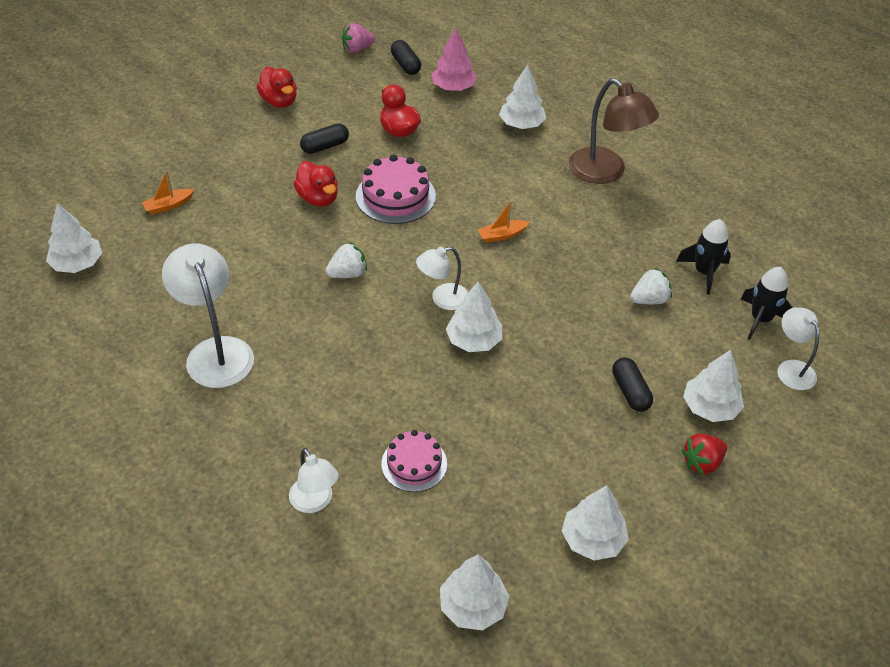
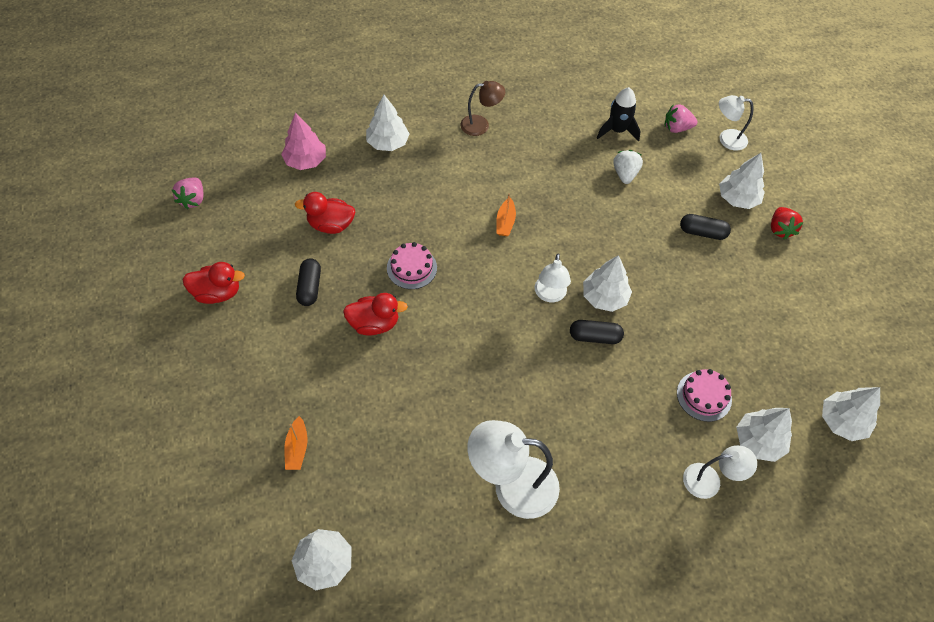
camera: 60 degrees left, 10 degrees up
(348, 274) = (481, 345): white strawberry -> none
(395, 196) = (412, 268): pink cake -> pink cake, size x0.66
(405, 65) = (247, 177): black capsule -> black capsule (594, 337)
(592, 540) = (816, 323): white tree -> white tree (758, 441)
(605, 172) = (481, 125): brown lamp -> brown lamp, size x0.59
(760, 319) = (676, 128): black rocket -> pink strawberry

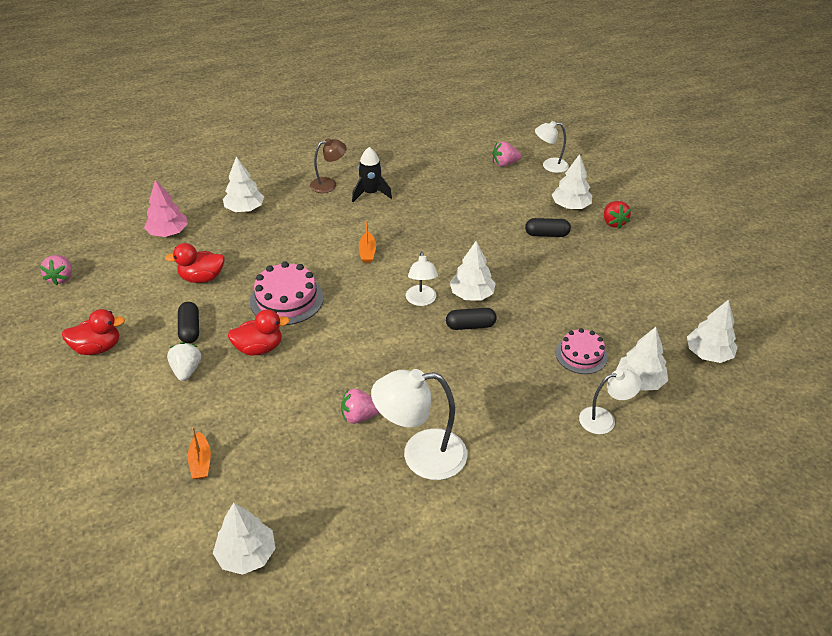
camera: 10 degrees left, 15 degrees down
(412, 268) = (286, 299): pink cake -> pink cake, size x1.52
(460, 426) = (359, 416): none -> pink strawberry
(617, 130) = (452, 172): black rocket -> black rocket (370, 193)
(625, 174) = (467, 202): white strawberry -> white strawberry (186, 370)

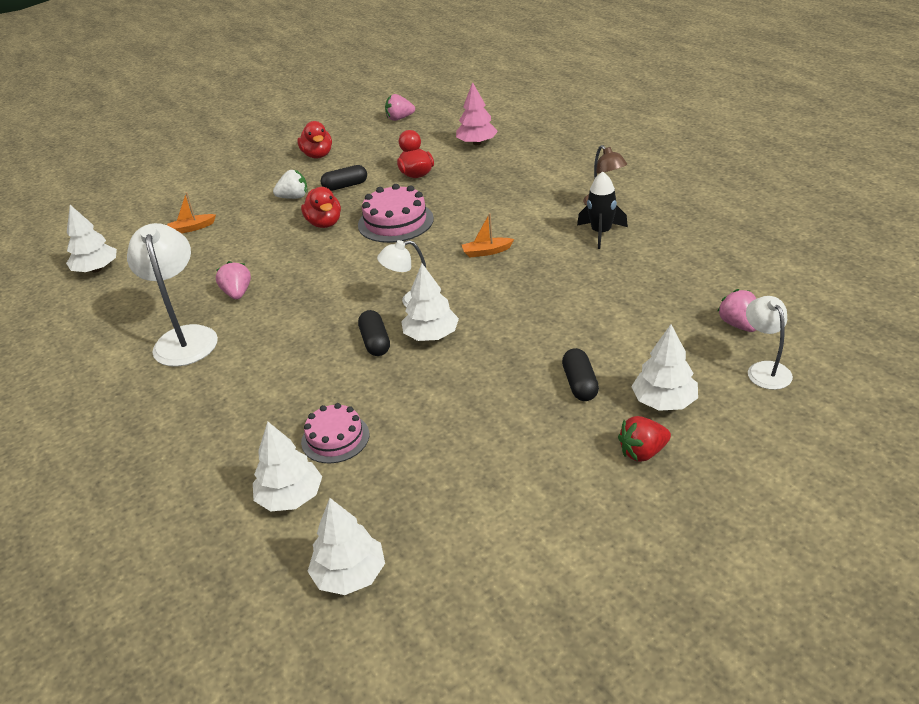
camera: 85 degrees right, 5 degrees down
(245, 209) = (532, 168): white tree -> none
(604, 419) = (225, 467): white lamp -> none

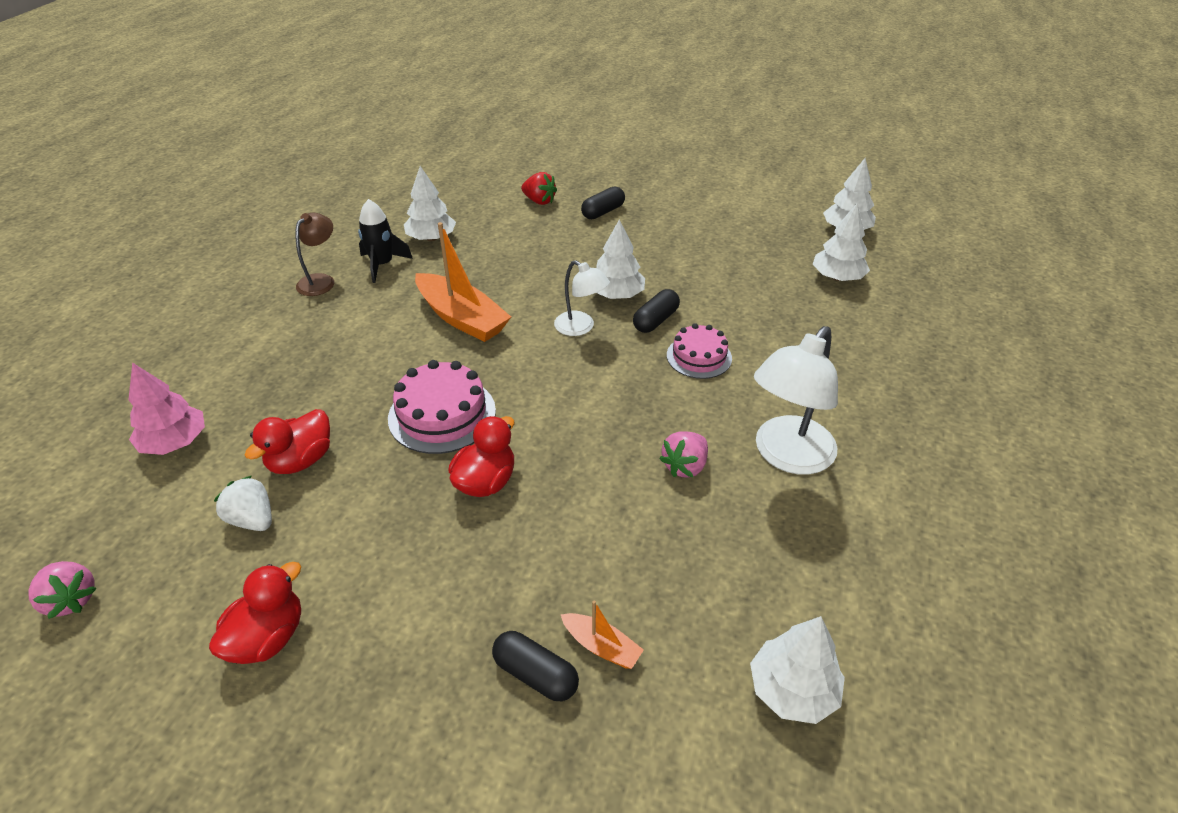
camera: 130 degrees left, 5 degrees up
(294, 197) = (434, 568): white strawberry -> white strawberry (253, 519)
(335, 438) = (771, 286): pink cake -> pink cake (699, 357)
(345, 186) = (370, 523): black capsule -> black capsule (535, 674)
(486, 252) = (462, 318): orange boat -> orange boat, size x2.07
(642, 452) = (640, 176): red strawberry -> red strawberry (539, 201)
(664, 401) = (588, 181): white tree -> white tree (431, 238)
(738, 325) = (479, 176): pink strawberry -> none
(765, 369) = (522, 159): white lamp -> none

